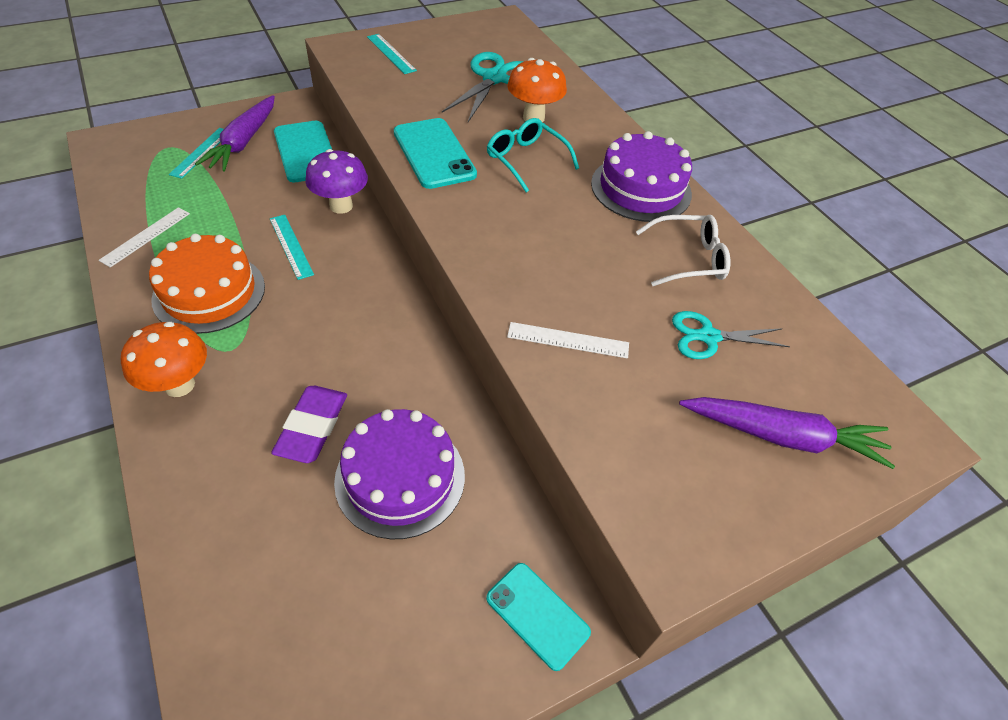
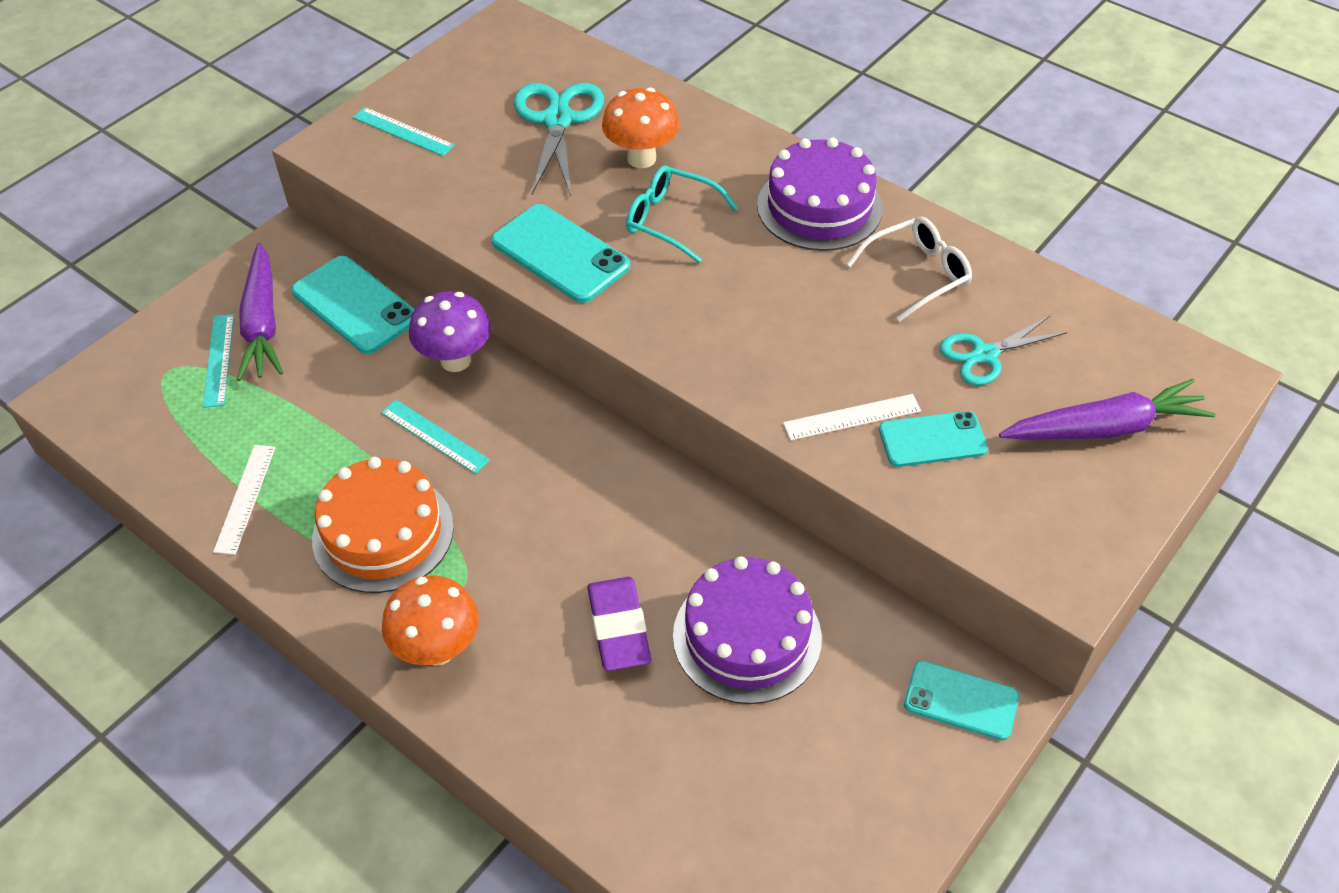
camera: 20 degrees left, 0 degrees up
(623, 384) = (932, 439): none -> turquoise phone

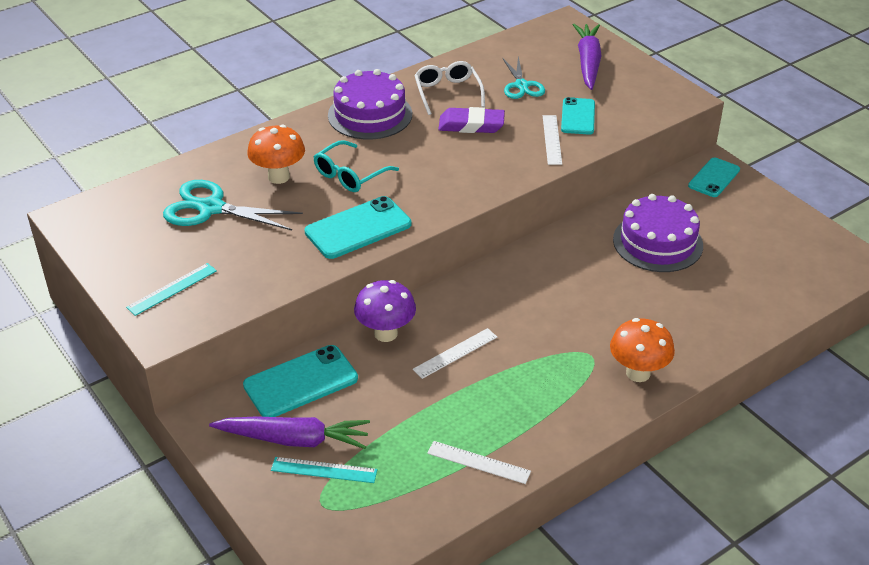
camera: 75 degrees left, 10 degrees down
(383, 533) = (535, 389): orange cake -> none
(434, 436) = (455, 353): turquoise ruler -> white ruler
(618, 627) = (639, 291): purple eraser -> purple eraser (471, 125)

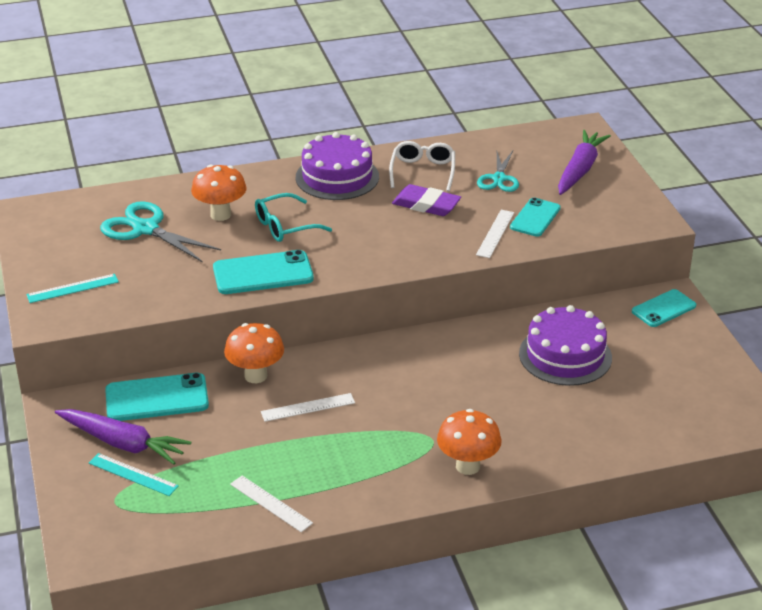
camera: 20 degrees right, 5 degrees down
(385, 333) = (256, 376): purple mushroom -> orange mushroom

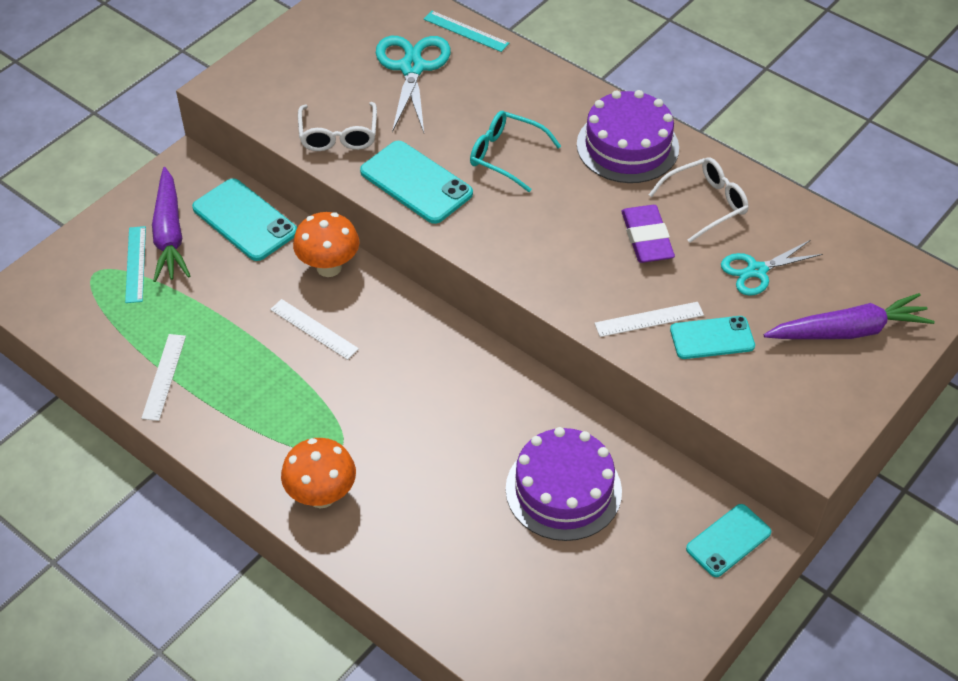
camera: 55 degrees right, 15 degrees up
(72, 288) = (284, 76): turquoise ruler -> turquoise ruler (466, 31)
(171, 288) = (338, 135): none -> white glasses
(220, 215) = (482, 102): orange mushroom -> none
(663, 309) = (728, 540): turquoise phone -> turquoise phone turned 60 degrees counterclockwise

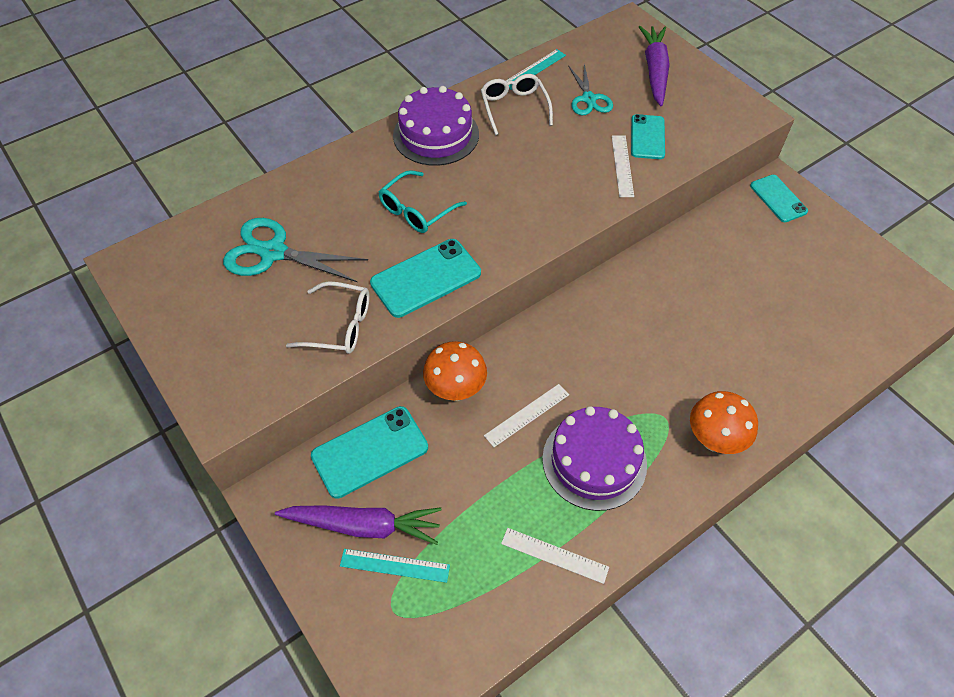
camera: 75 degrees left, 5 degrees up
(466, 31) = (244, 204): turquoise ruler -> turquoise ruler (534, 69)
(563, 490) = (726, 277): purple cake -> purple cake (594, 461)
(646, 238) = (539, 147): purple eraser -> none

